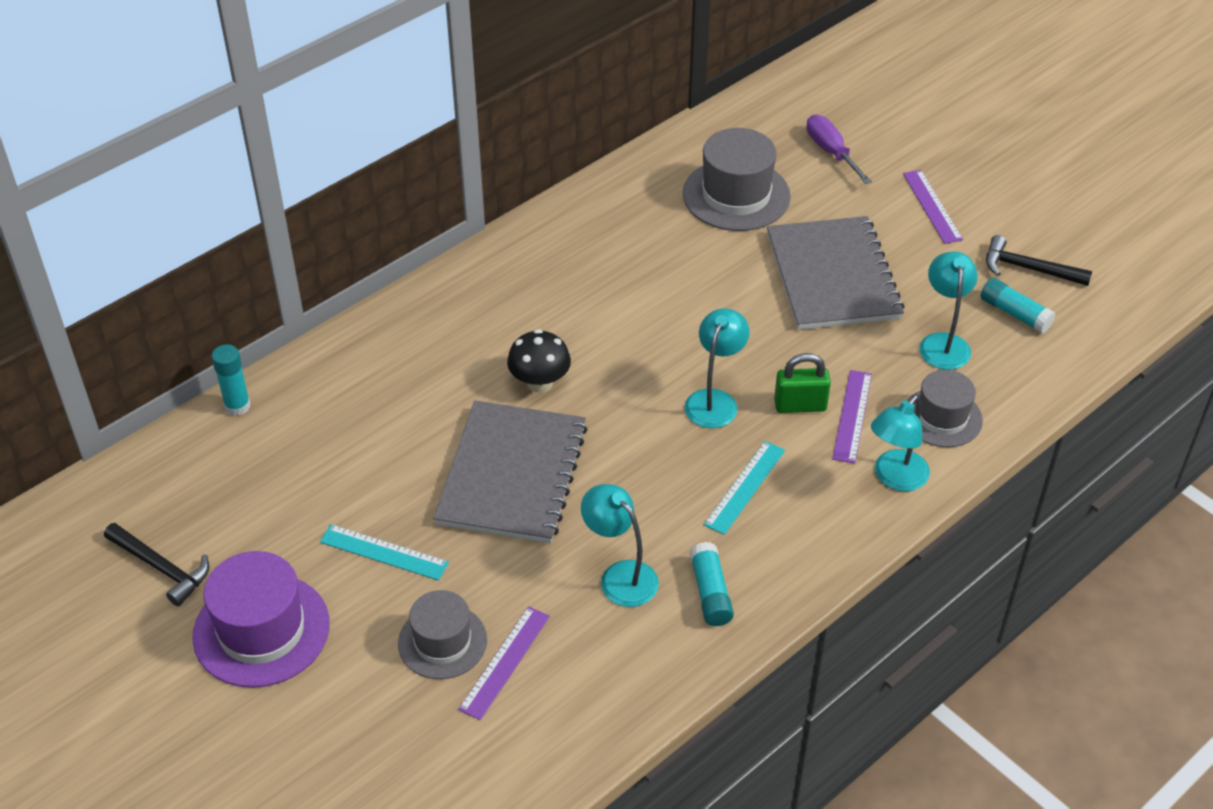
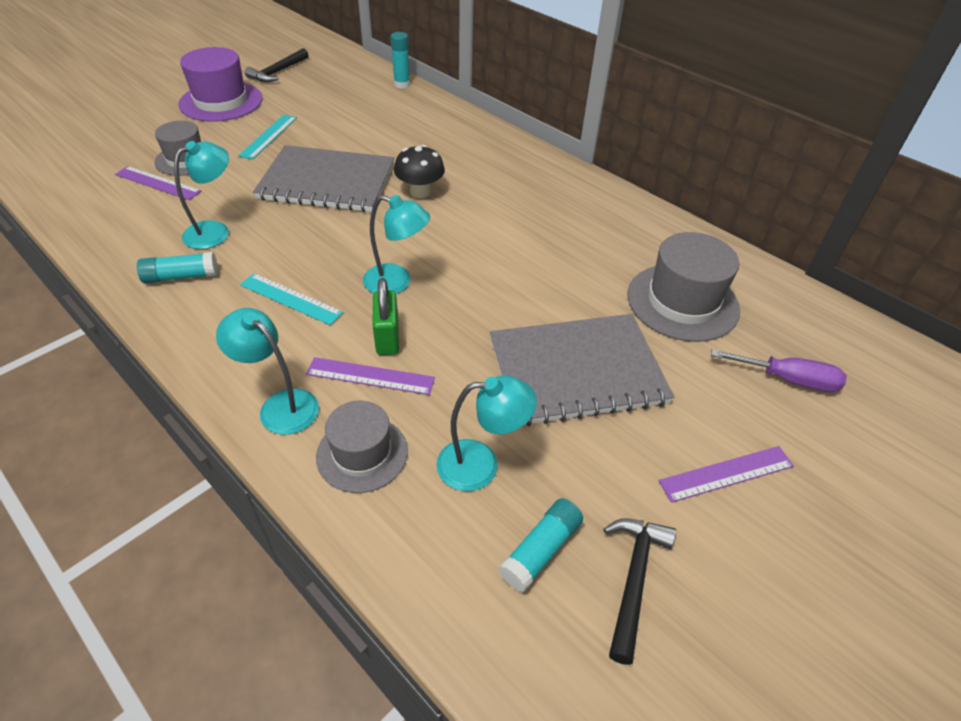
camera: 85 degrees right, 0 degrees up
(831, 152) = (788, 380): purple screwdriver -> purple screwdriver turned 45 degrees clockwise

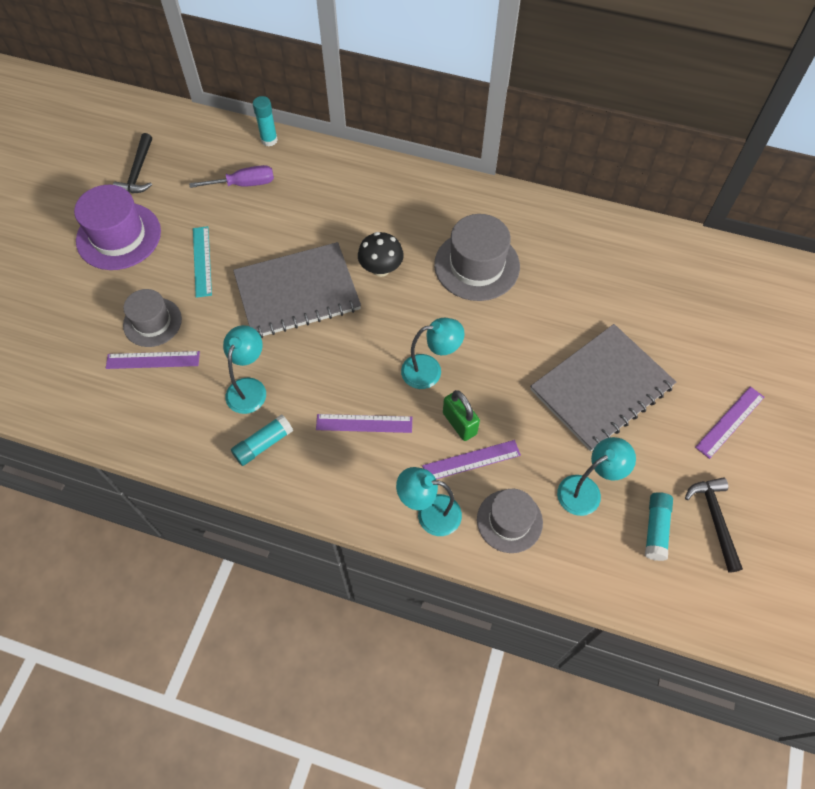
camera: 25 degrees left, 15 degrees up
(290, 299) = (364, 423): turquoise ruler -> purple ruler
(682, 302) = (636, 292): grey hat -> grey hat (476, 265)
(788, 380) = (733, 329): purple screwdriver -> purple screwdriver (244, 184)

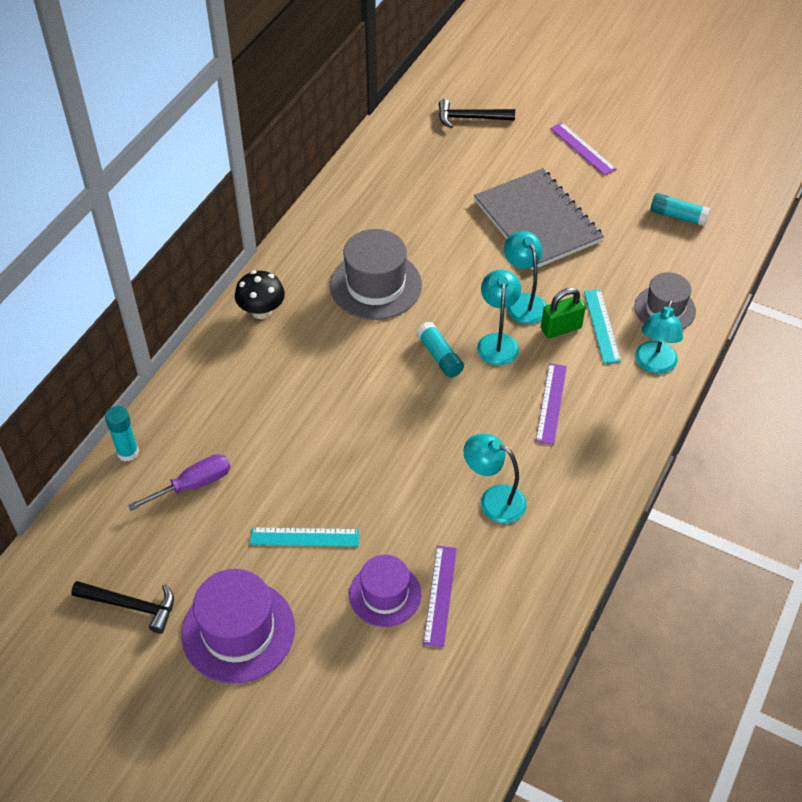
camera: 80 degrees left, 10 degrees down
(152, 322) = (385, 594): grey hat -> purple hat
(244, 184) = (193, 484): purple screwdriver -> purple screwdriver turned 60 degrees clockwise
(263, 444) = (565, 492): turquoise glue stick -> turquoise glue stick (439, 356)
(297, 292) = (374, 444): grey notebook -> none
(381, 269) = (360, 365): black mushroom -> black mushroom (262, 311)
(471, 460) = (601, 326): purple ruler -> turquoise ruler
(586, 490) = (639, 252): turquoise lamp -> turquoise lamp (523, 302)
(714, 519) = (671, 179): black hammer -> black hammer (470, 118)

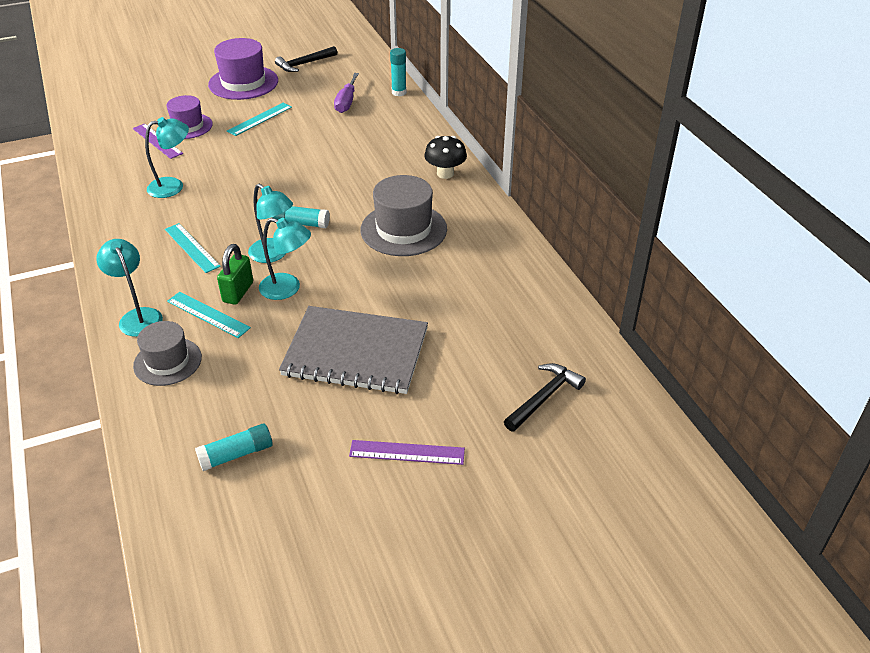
camera: 130 degrees right, 10 degrees down
(551, 403) = (191, 248): purple ruler -> turquoise ruler

